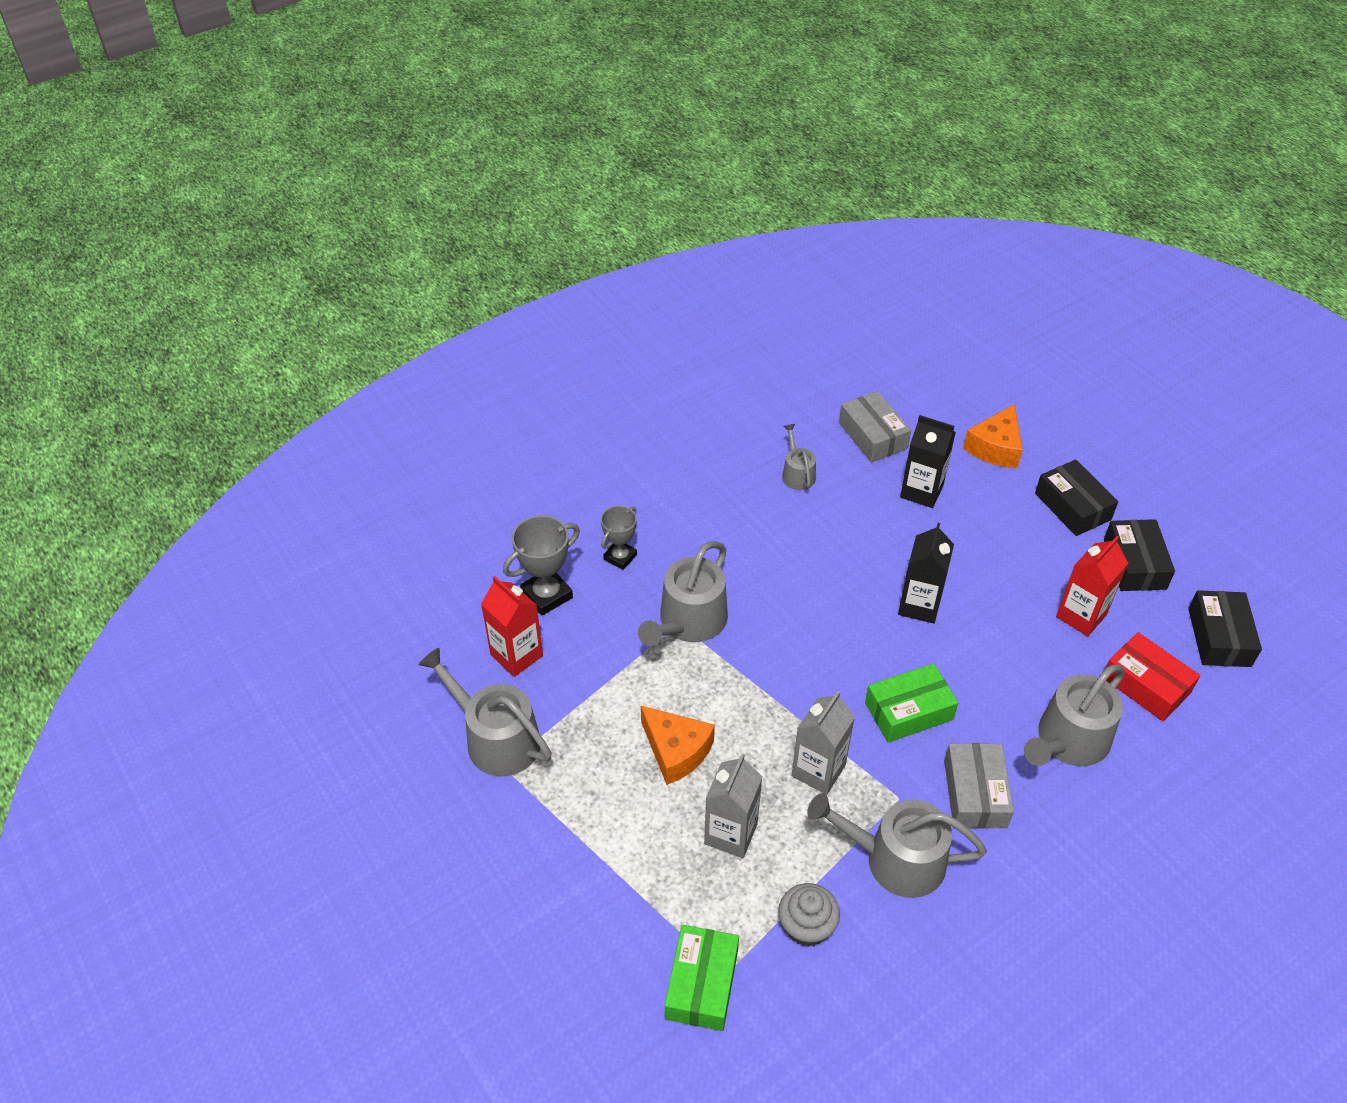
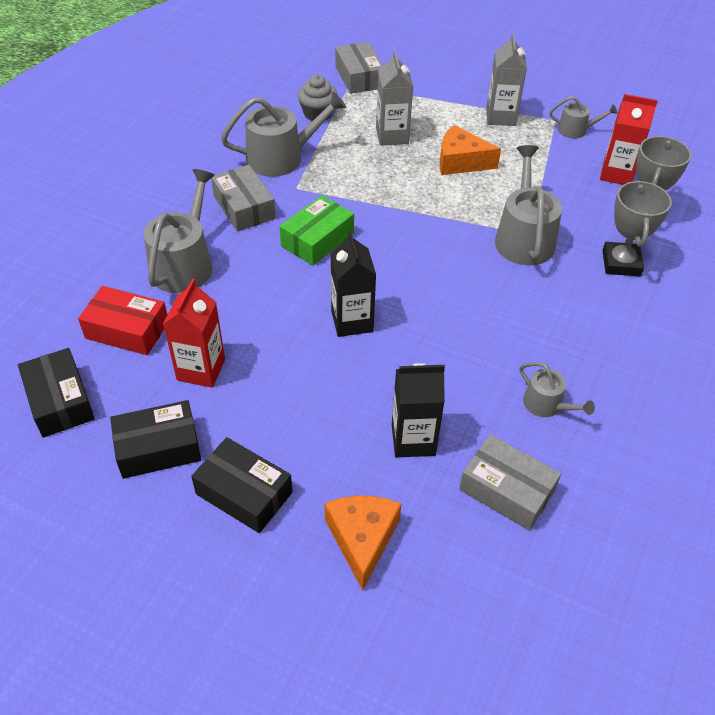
camera: 150 degrees right, 0 degrees up
(495, 738) = (576, 130): grey watering can -> grey watering can, size x0.54
(620, 557) = (621, 263): grey trophy -> grey trophy, size x1.52
(702, 984) = (359, 77): green box -> grey box
(818, 770) = (360, 183): grey carton -> grey carton (500, 117)
(1134, 564) = (158, 448): black box -> black box turned 75 degrees counterclockwise

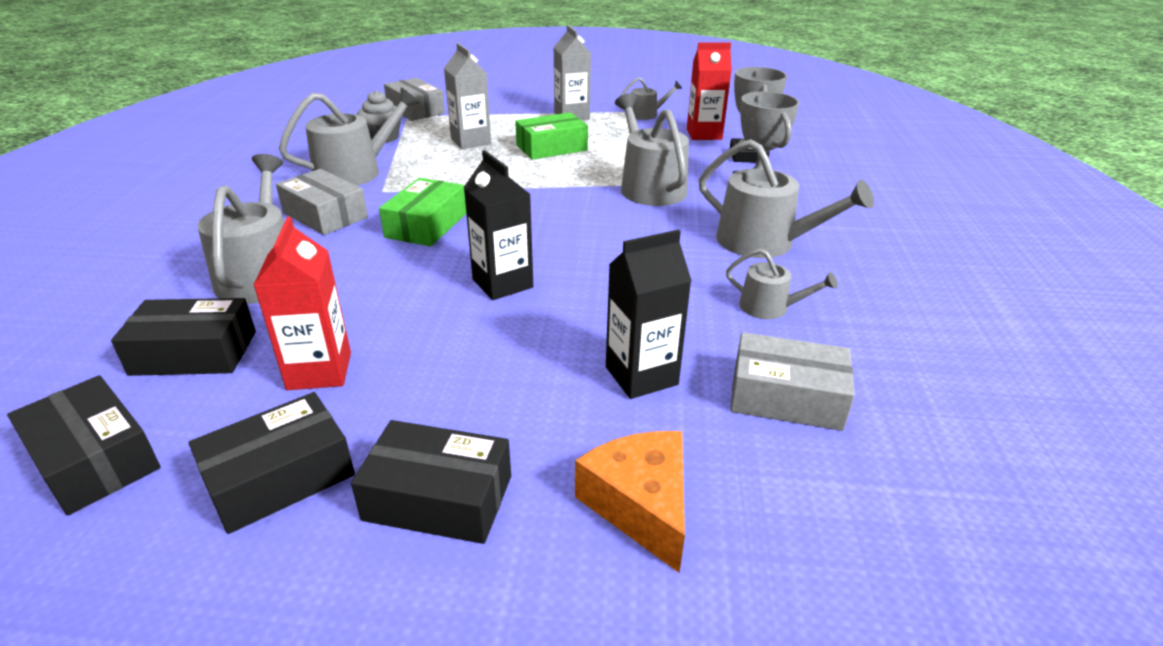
camera: 20 degrees left, 15 degrees down
(127, 330) = (194, 353): red box -> black box
(460, 162) = (551, 148): orange cheese -> green box
(587, 333) = (765, 242): none -> grey watering can

